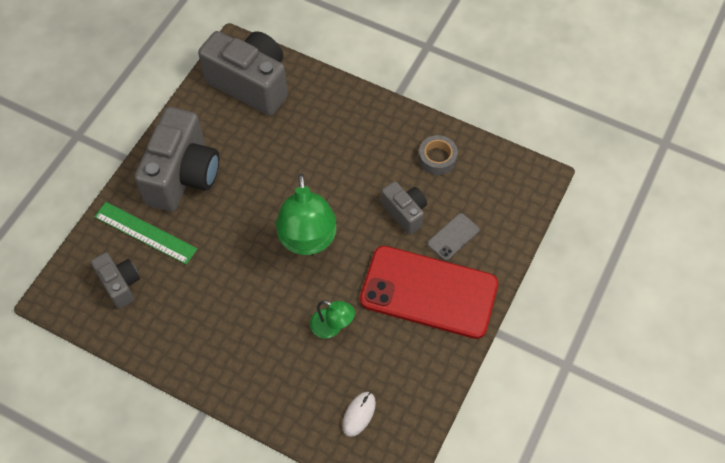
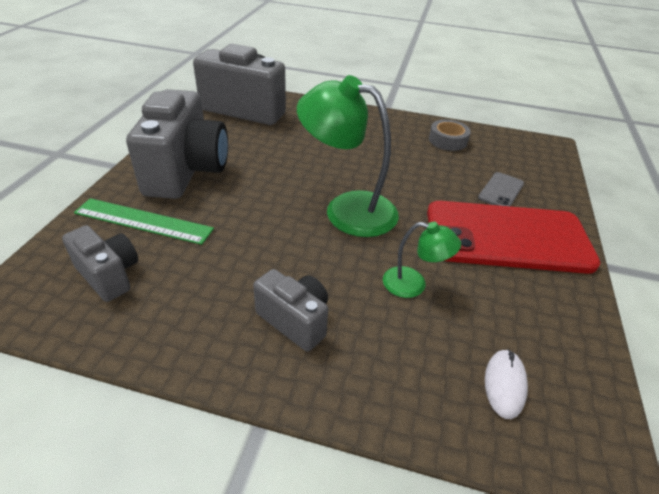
camera: 15 degrees left, 20 degrees down
(308, 241) = (347, 209): green lamp -> green lamp turned 135 degrees clockwise
(405, 213) = (440, 178): grey camera -> grey camera (295, 320)

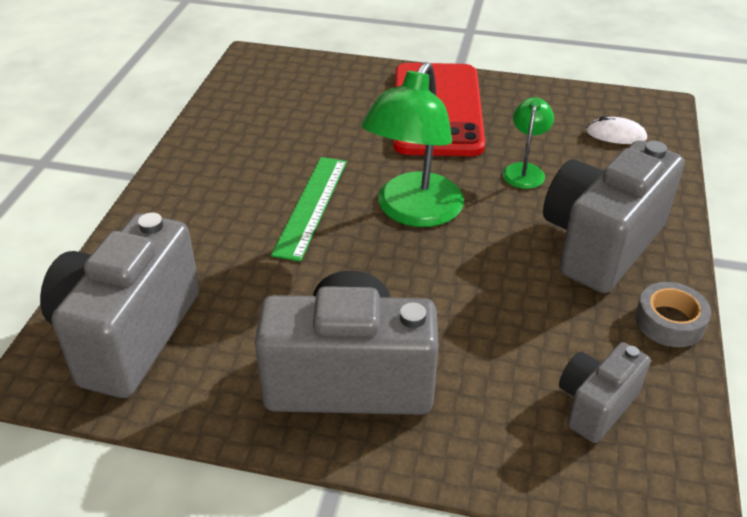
camera: 90 degrees left, 0 degrees up
(143, 221) = (483, 399): green ruler -> green ruler (311, 206)
(295, 320) = (600, 244): grey camera -> grey camera, size x1.89
(447, 140) = (243, 126): grey tape -> grey tape (669, 322)
(501, 191) = (355, 102): grey phone -> none

